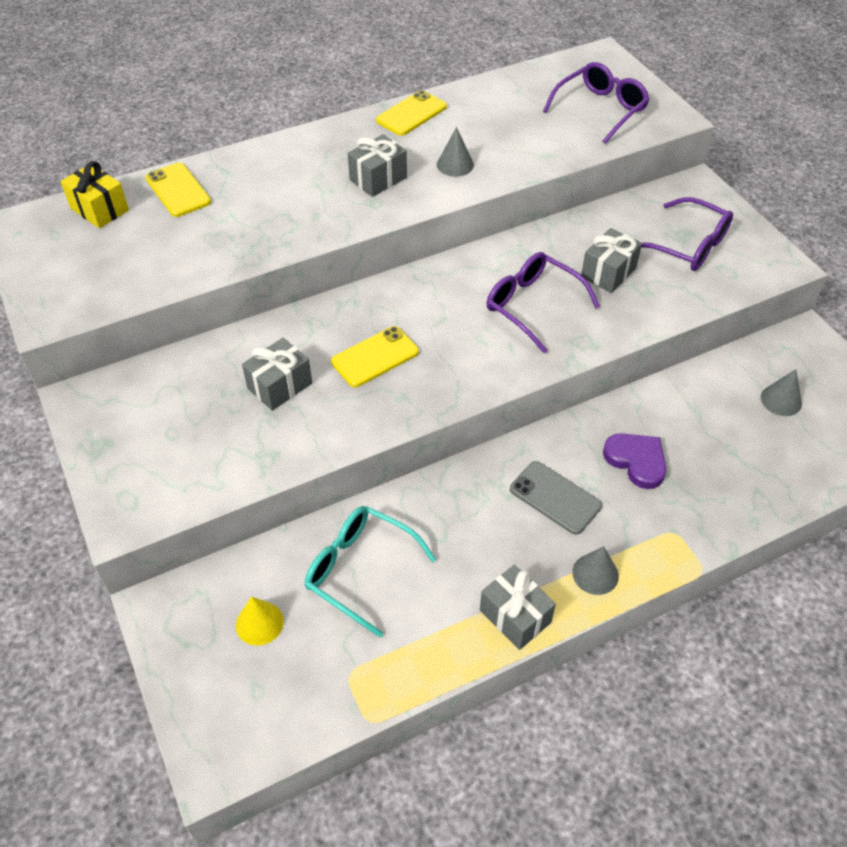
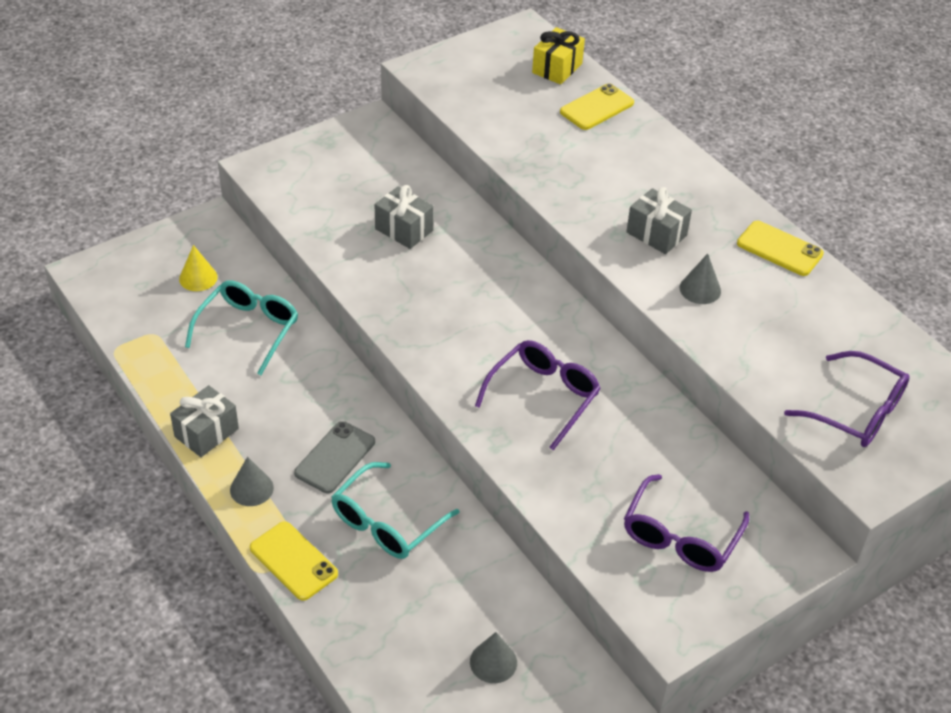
camera: 80 degrees right, 5 degrees down
(375, 357) = (449, 286): yellow phone -> yellow phone (293, 561)
(608, 272) = (612, 460): grey gift -> none
(636, 461) = (387, 522): purple heart -> turquoise glasses

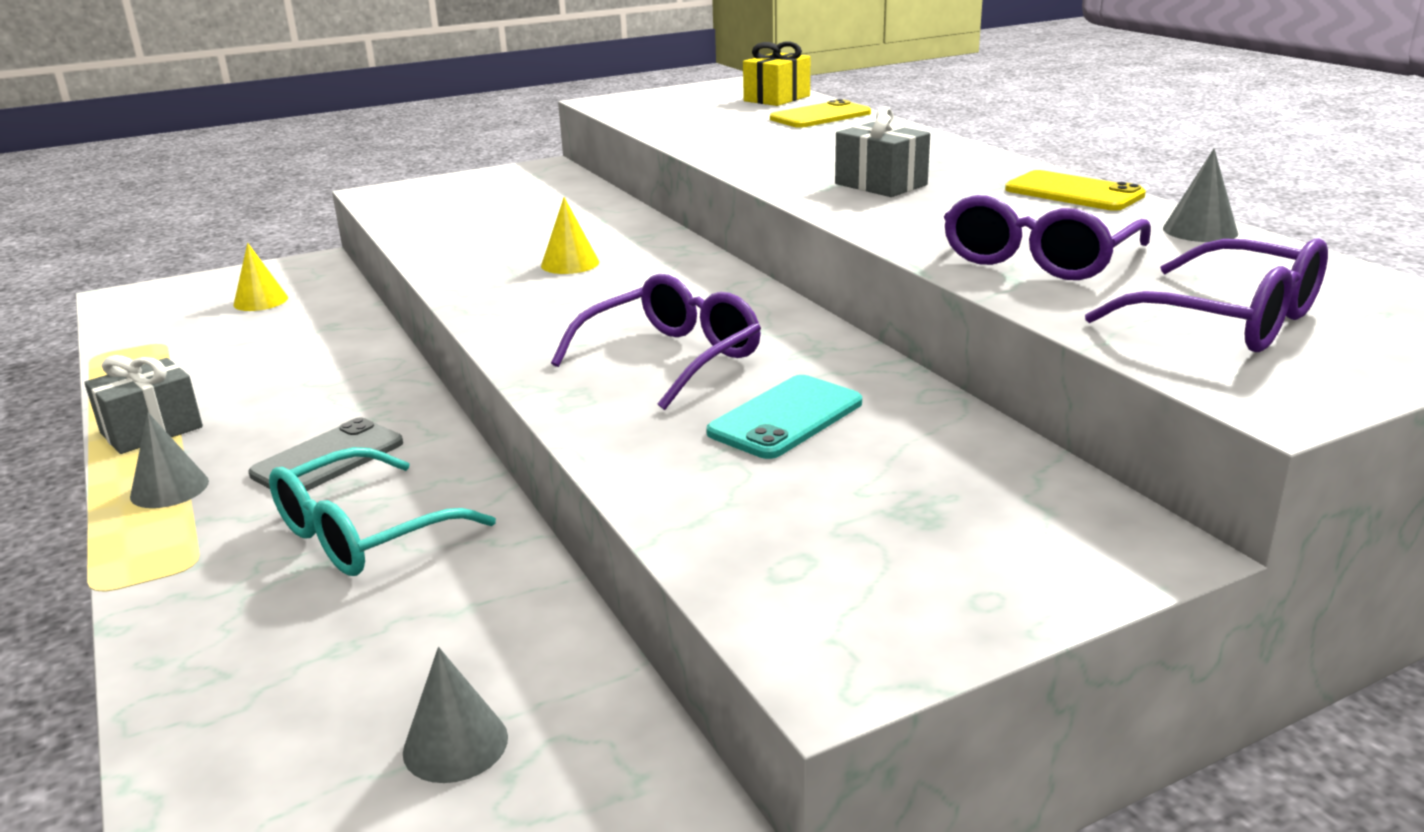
camera: 10 degrees right, 20 degrees down
(248, 330) = (291, 341): turquoise glasses -> none
(293, 561) = (168, 576): yellow phone -> none
(404, 230) = (535, 230): grey gift -> none
(445, 280) = (570, 263): none -> yellow cone
(621, 455) = (786, 417): none -> turquoise phone
(680, 536) = (879, 516): purple glasses -> purple glasses (1038, 258)
(700, 289) = (941, 220): grey cone -> grey cone (1200, 231)

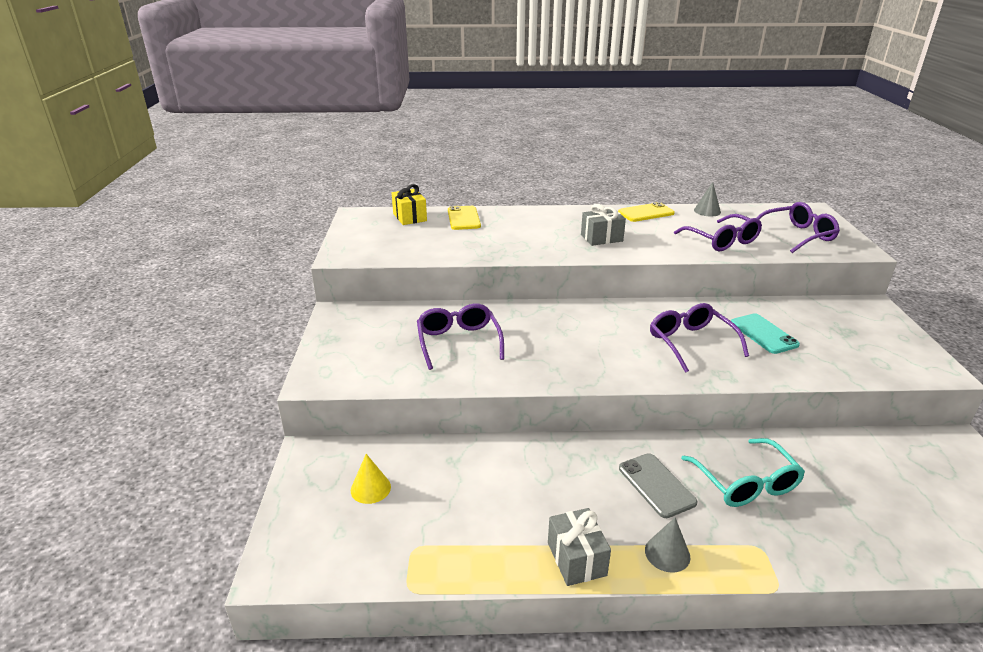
camera: 65 degrees left, 5 degrees up
(455, 744) = (913, 481): grey cone -> none
(522, 226) = (458, 342): none -> purple glasses
(570, 263) = (540, 341): yellow cone -> none

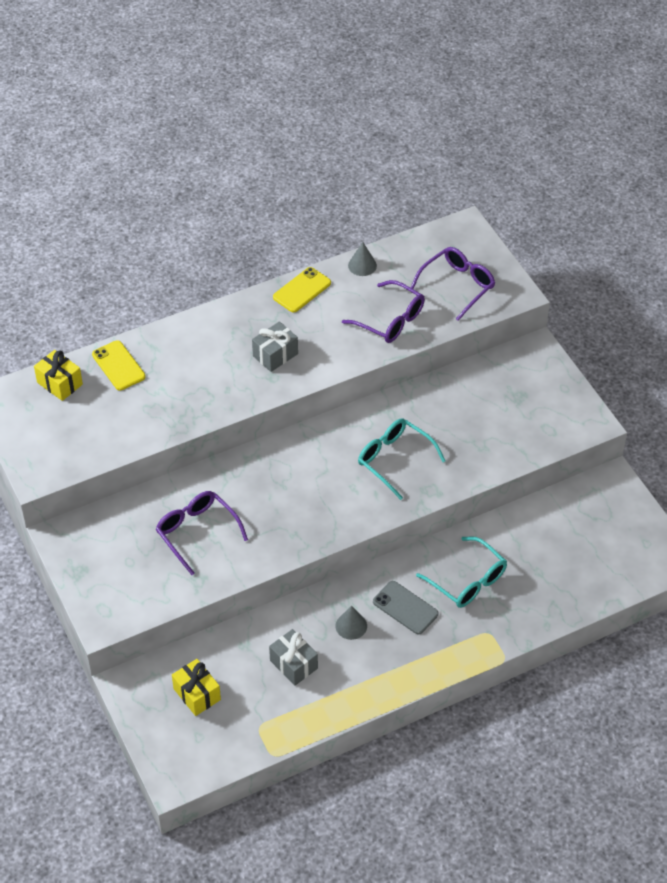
camera: 25 degrees left, 20 degrees up
(370, 488) = (197, 694): yellow cone -> yellow gift
(576, 559) = (372, 690): grey gift -> grey gift (293, 664)
(667, 553) = (429, 661): grey cone -> grey cone (351, 626)
(691, 343) = (395, 460): purple glasses -> turquoise glasses
(763, 334) = (451, 425): turquoise phone -> none

